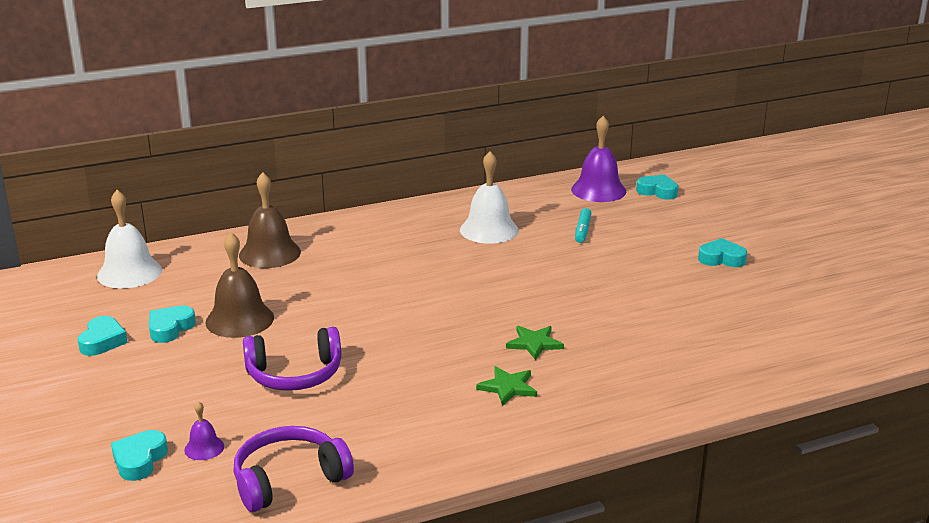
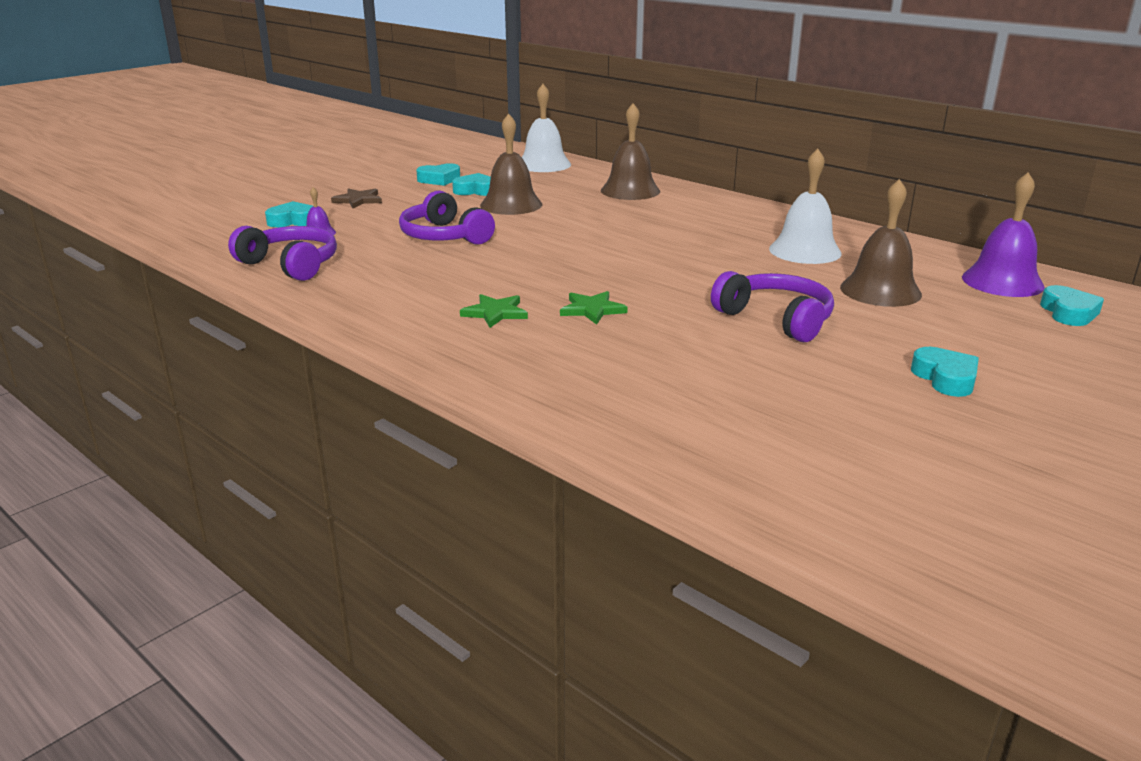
camera: 65 degrees right, 0 degrees up
(114, 405) = (358, 200): none -> brown star
(582, 230) = (880, 290): turquoise marker -> brown bell
(603, 280) = (776, 319): none -> purple headphones

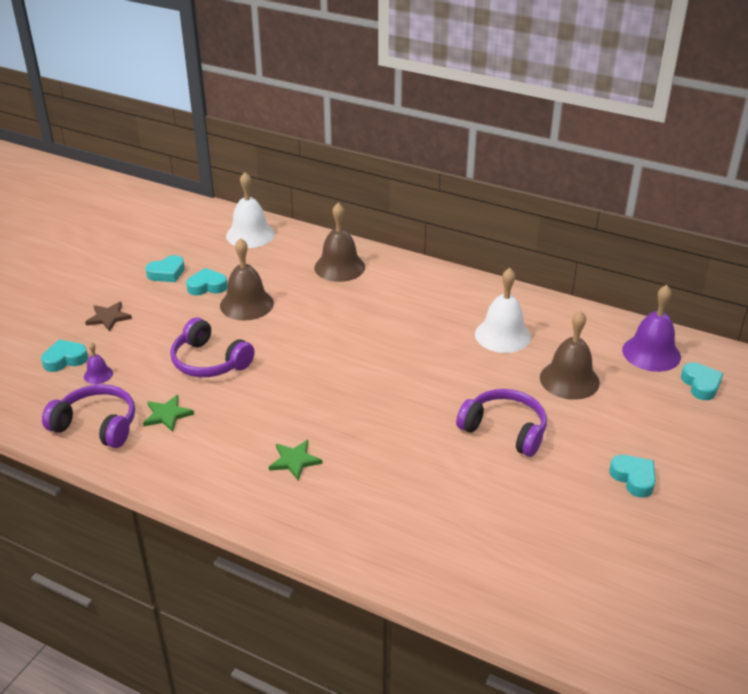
camera: 15 degrees left, 10 degrees up
(592, 310) = (367, 443): green star -> green star (167, 415)

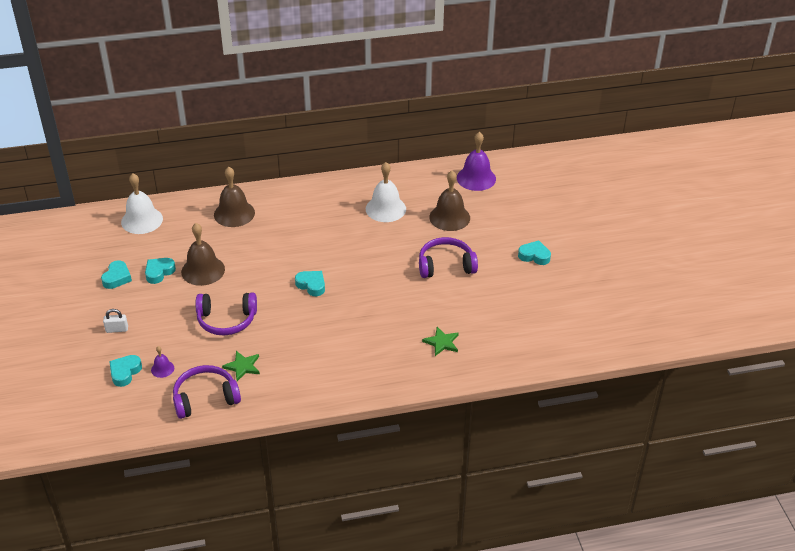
camera: 40 degrees left, 5 degrees up
(108, 317) = (117, 329): brown star -> white padlock
(294, 461) = (352, 348): green star -> green star (442, 342)
(701, 385) = (518, 184): turquoise heart -> turquoise heart (311, 285)

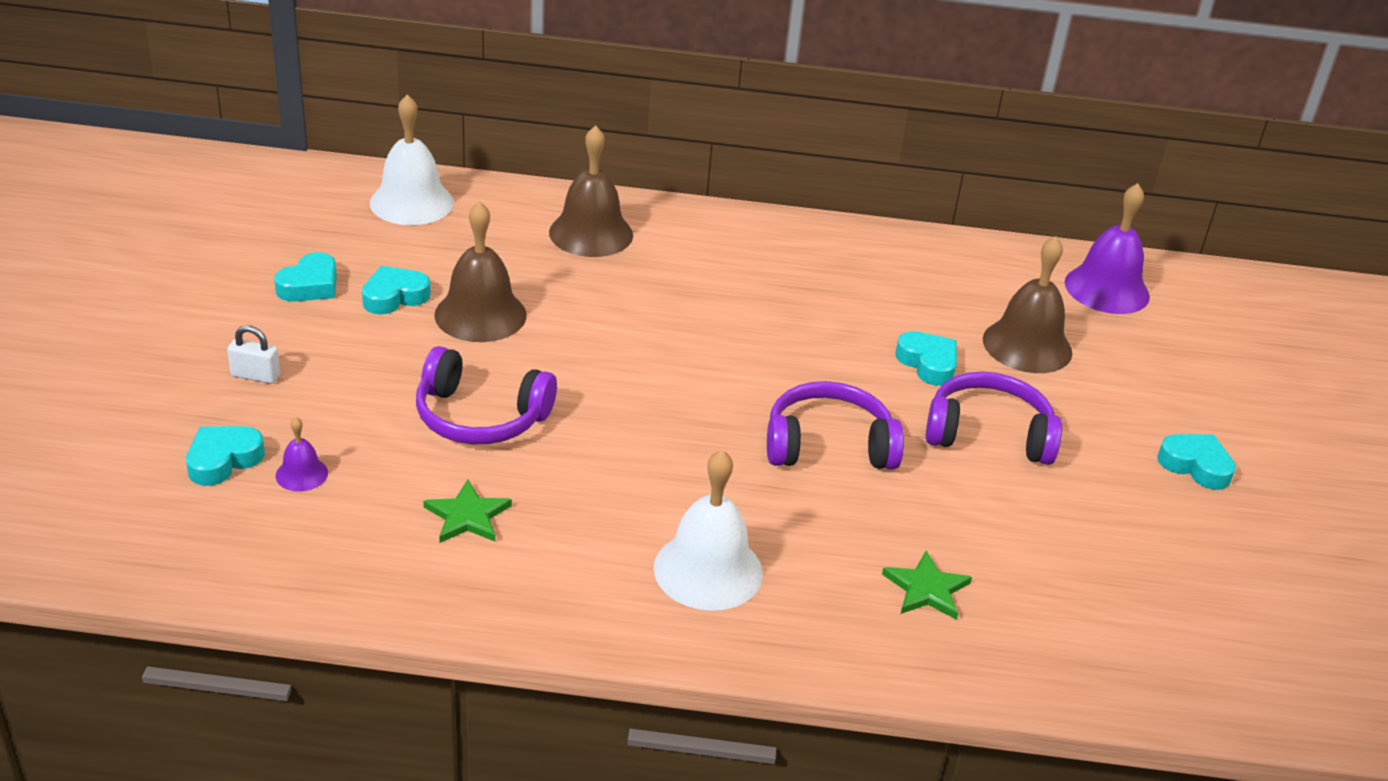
camera: 15 degrees right, 5 degrees down
(205, 398) = (356, 558): purple headphones -> purple headphones (828, 445)
(311, 285) = (685, 397): turquoise heart -> turquoise heart (928, 363)
(385, 209) = (897, 298): white bell -> white bell (708, 570)

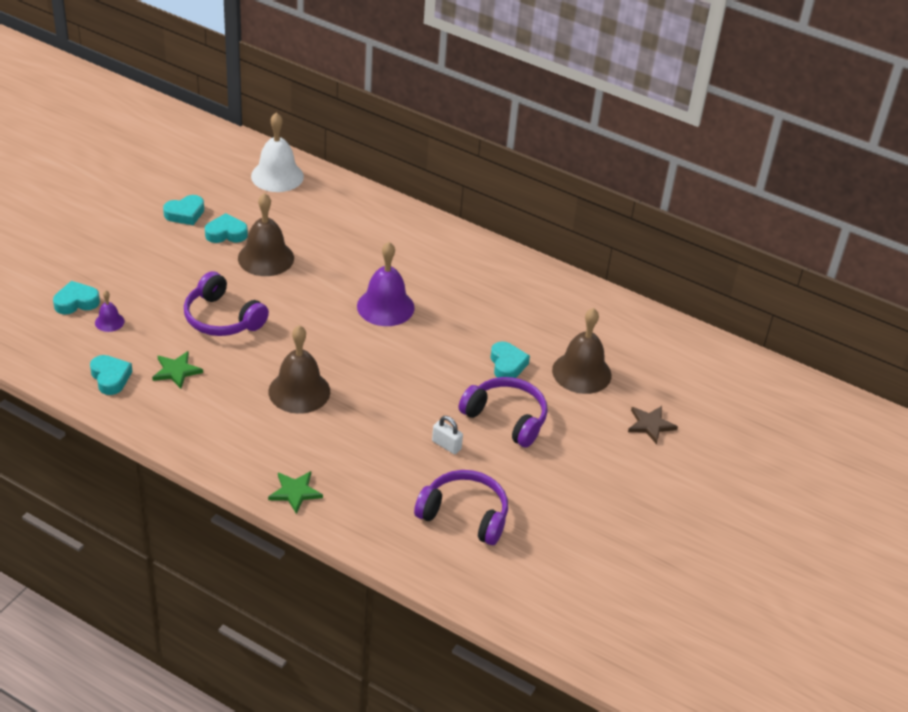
camera: 25 degrees right, 5 degrees up
(255, 376) = (122, 260): white padlock -> white padlock (446, 445)
(591, 233) = (368, 224): brown bell -> brown bell (299, 391)
(708, 570) = (279, 441): white bell -> none
(828, 445) = (404, 395): purple headphones -> purple headphones (464, 515)
(926, 589) = (390, 491): green star -> green star (295, 492)
(1107, 289) = (671, 352): purple bell -> purple bell (385, 307)
(1166, 386) = (650, 425): none -> brown star
(1195, 466) = (620, 478): turquoise heart -> turquoise heart (110, 378)

